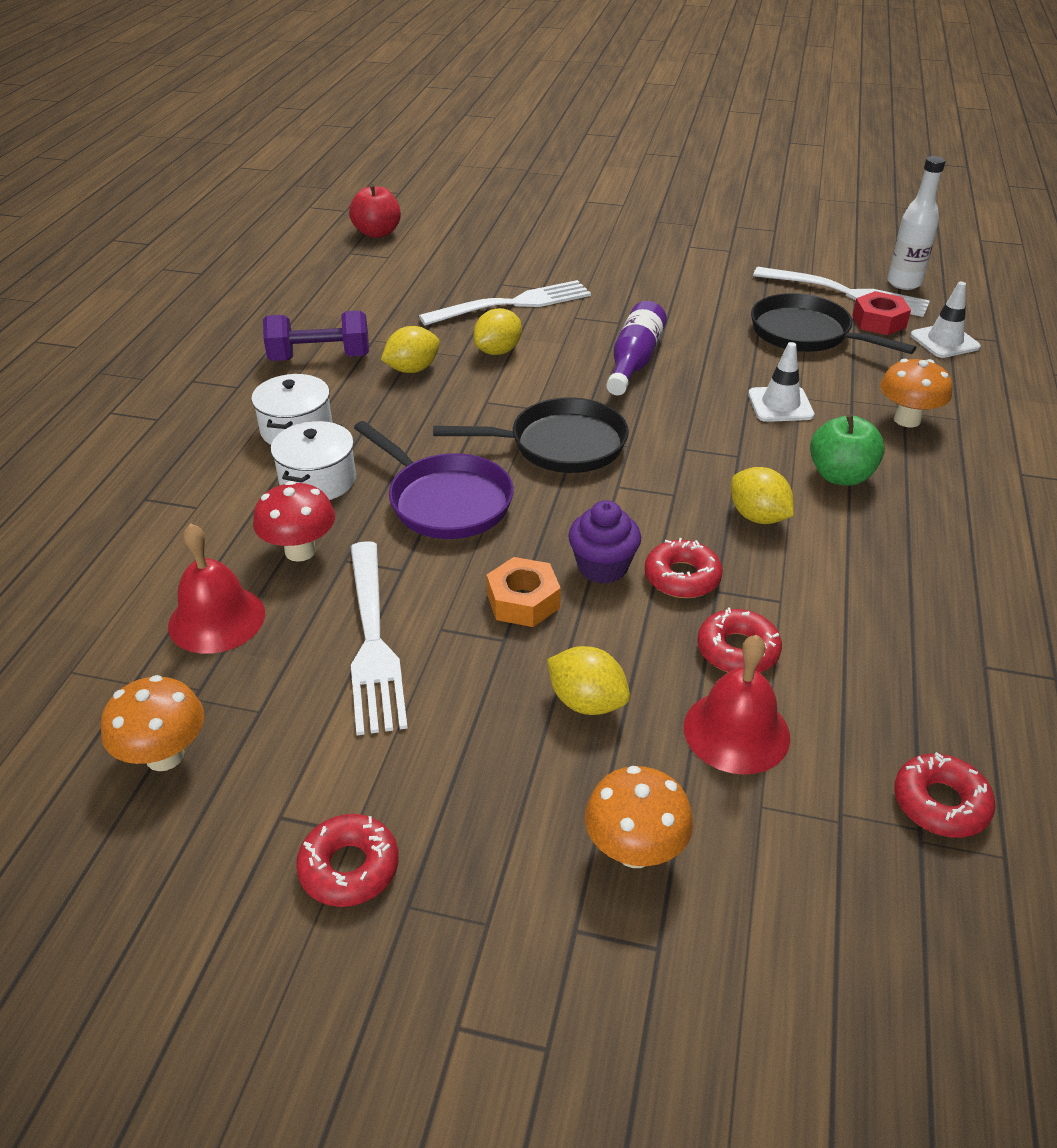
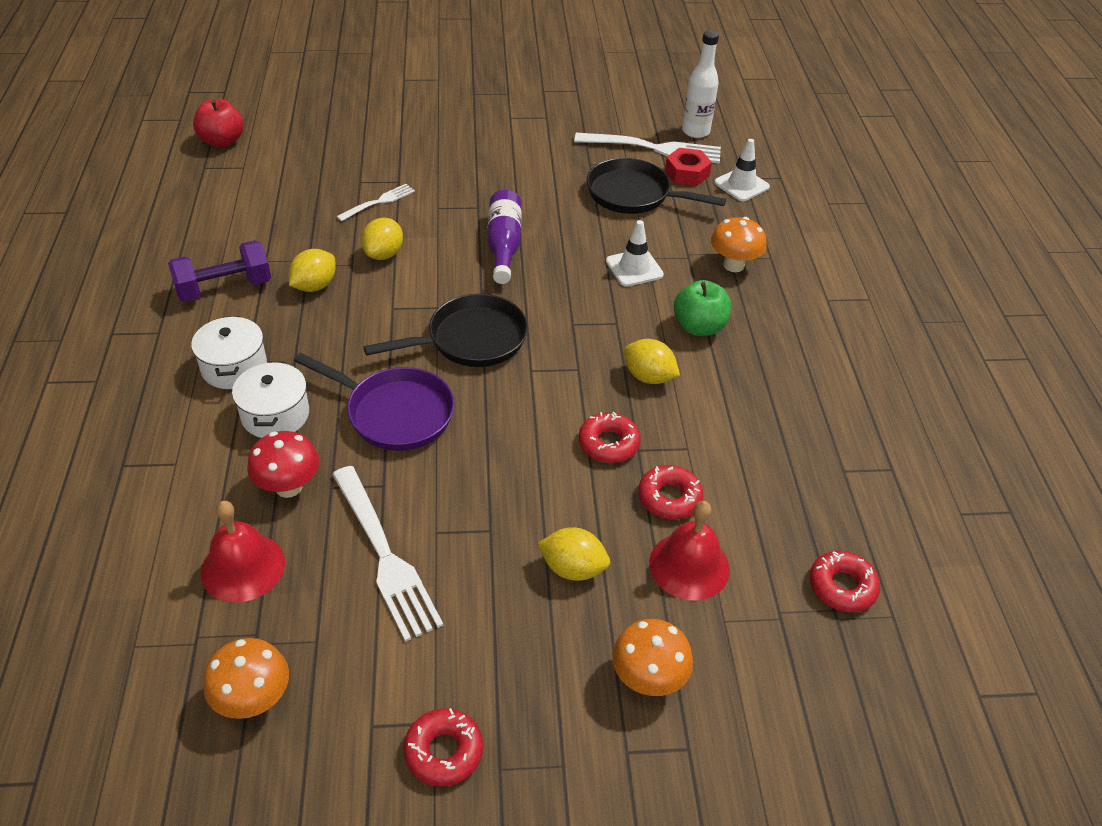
camera: 20 degrees left, 5 degrees up
(513, 304) = (379, 202): white fork -> white fork, size x0.54
(523, 601) = (493, 492): orange nut -> none
(602, 567) = (544, 448): purple cupcake -> none

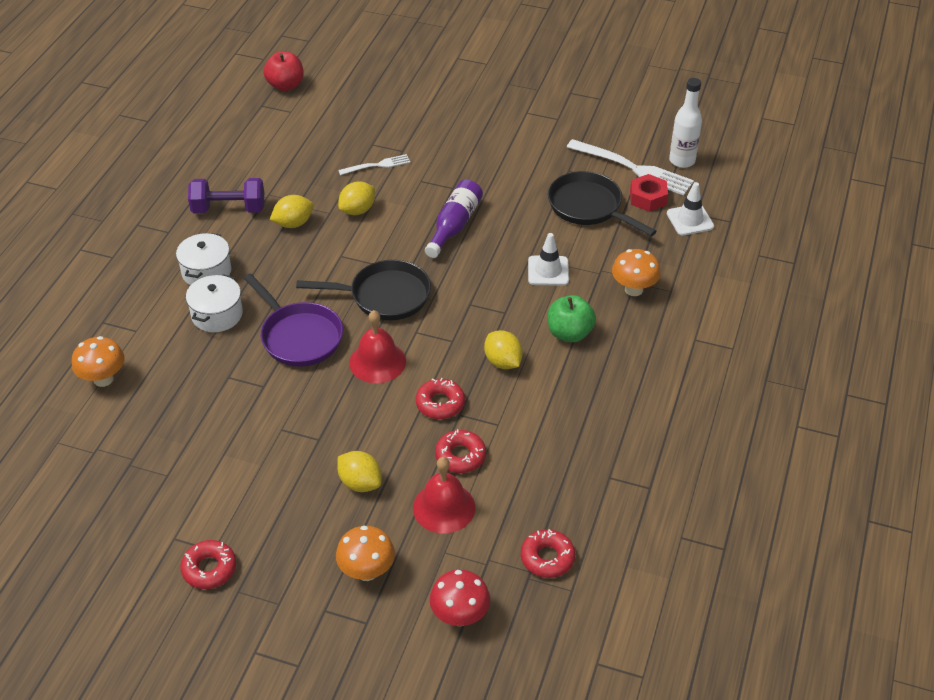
camera: 25 degrees right, 0 degrees up
(243, 567) = (145, 413): red bell -> red bell (377, 362)
(253, 700) = (112, 498): orange mushroom -> orange mushroom (103, 379)
(288, 487) = (200, 368): red mushroom -> red mushroom (460, 616)
(385, 556) = (239, 435): white fork -> none

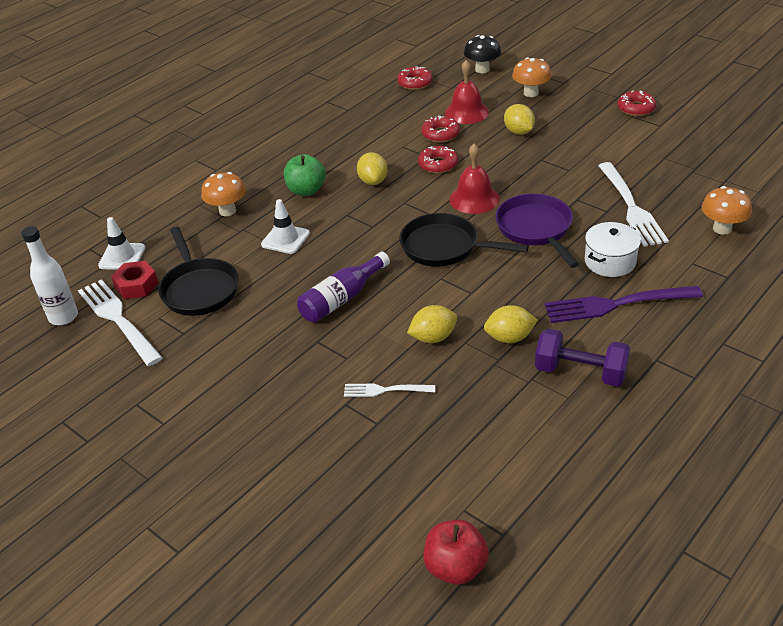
camera: 155 degrees left, 5 degrees down
(201, 387) = (631, 207): none -> white fork
(206, 272) = (616, 304): white pot -> purple fork
(460, 616) = (482, 69): red mushroom -> black mushroom

